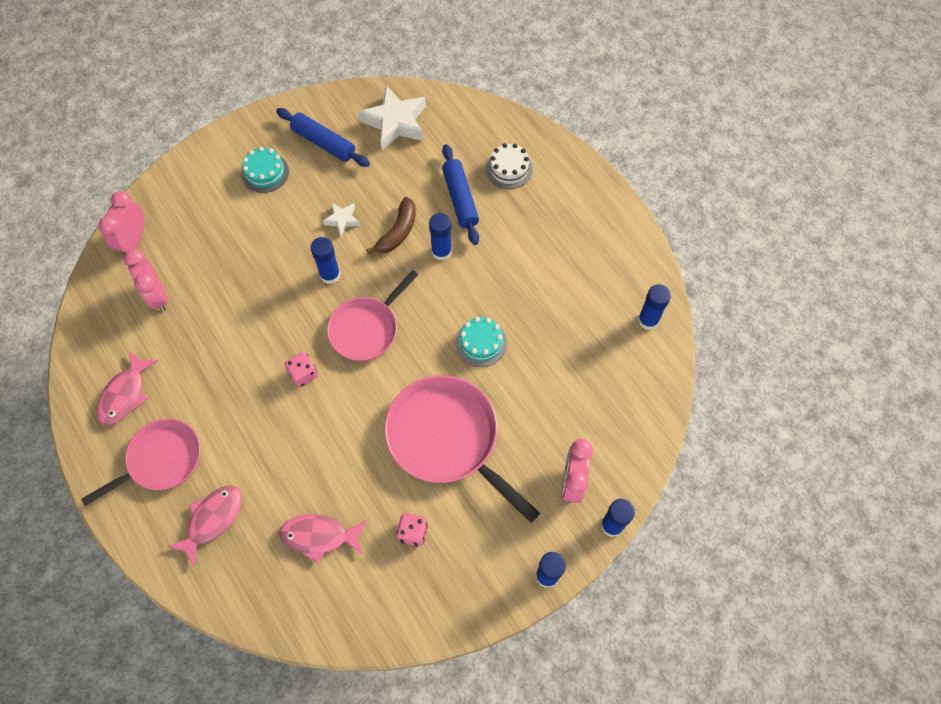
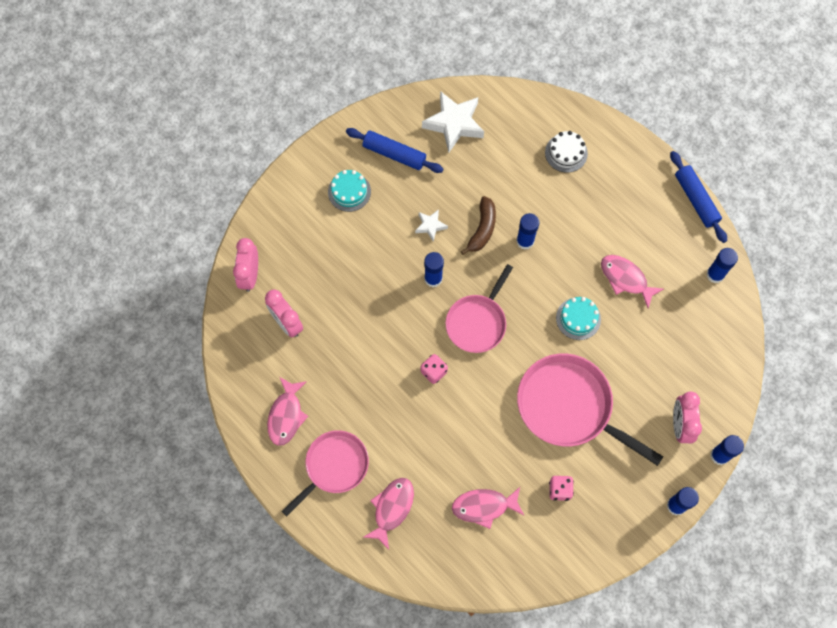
camera: 10 degrees left, 5 degrees up
(460, 199) = (529, 189): blue rolling pin -> blue rolling pin (696, 200)
(545, 309) = (625, 279): none -> pink fish

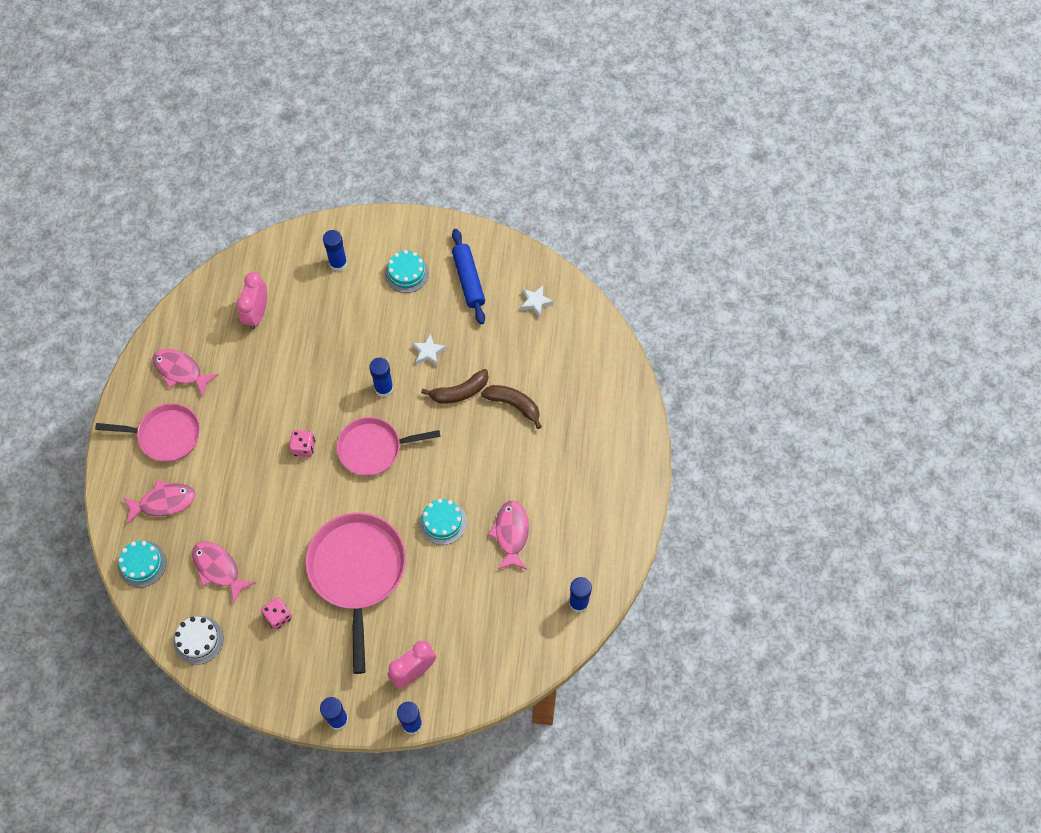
camera: 50 degrees right, 5 degrees down
(250, 275) = (275, 259): pink clock -> none
(286, 415) = (180, 371): pink fish -> pink fish turned 60 degrees clockwise
(432, 562) = (142, 564): none -> turquoise cake
(454, 124) = (535, 302): white star -> white star, size x0.51
(525, 201) = (513, 405): none -> brown banana
(525, 241) = (477, 431): blue glue stick -> blue glue stick (338, 263)
(566, 153) = (587, 404): white cake -> white cake (198, 640)
(696, 200) = (636, 537): blue rolling pin -> none

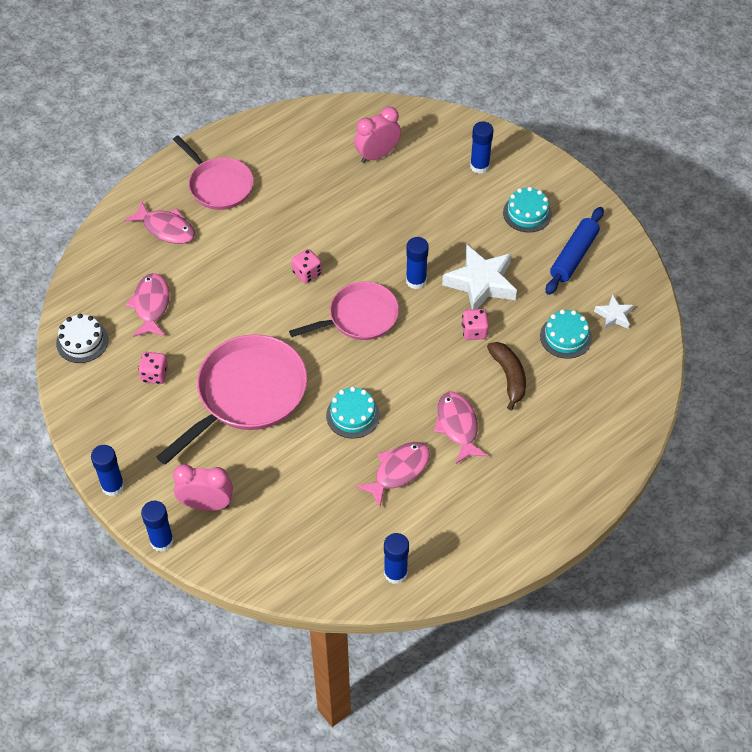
camera: 45 degrees right, 10 degrees down
(142, 564) = (104, 257): turquoise cake -> turquoise cake (565, 337)
(180, 371) = (278, 151): pink fish -> pink fish (457, 426)
(373, 448) = (359, 317): pink pan -> pink pan turned 120 degrees clockwise
(428, 352) = (481, 283): white star -> white star, size x1.96
(459, 392) = (474, 331): brown banana -> pink dice

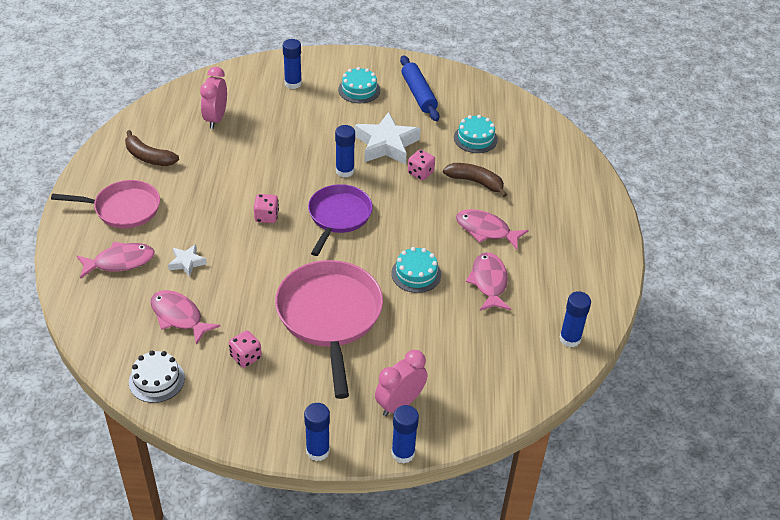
camera: 50 degrees left, 10 degrees down
(287, 153) = (149, 157): none -> brown banana
(359, 317) = (338, 216): pink pan -> purple pan
(614, 315) = (485, 109): white star -> white star (187, 263)

